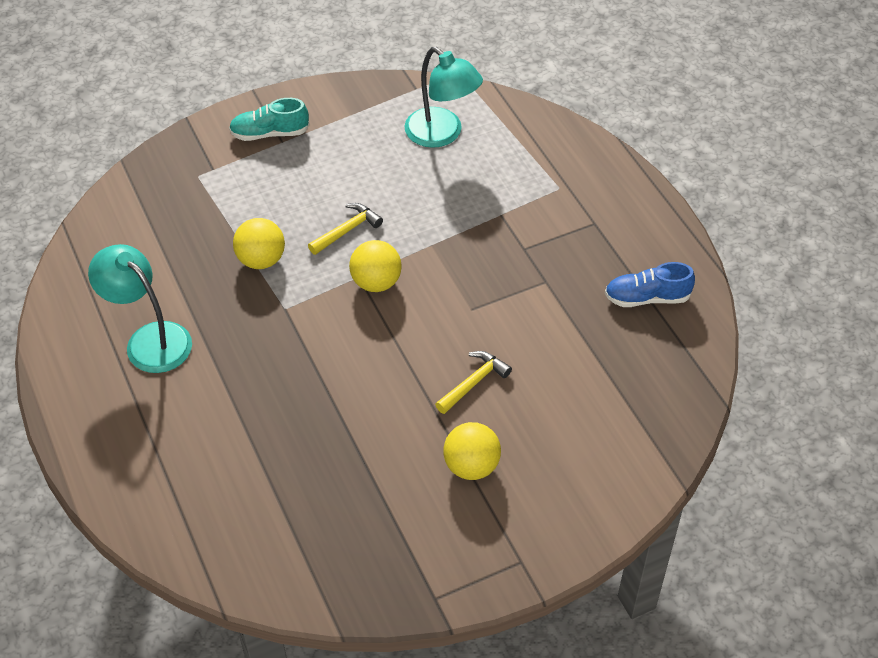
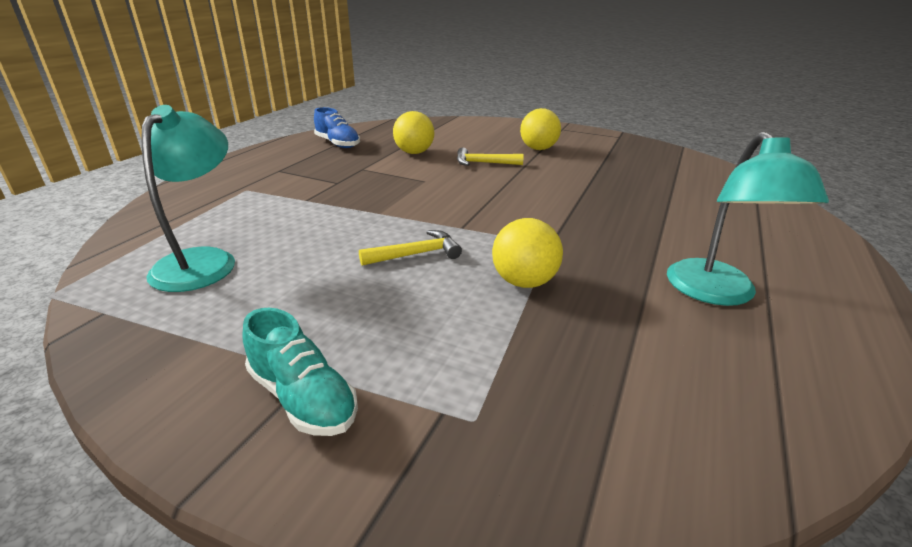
camera: 130 degrees left, 20 degrees down
(347, 230) = (416, 254): yellow hammer -> yellow hammer turned 150 degrees clockwise
(376, 282) = (456, 218): yellow ball -> yellow ball (414, 153)

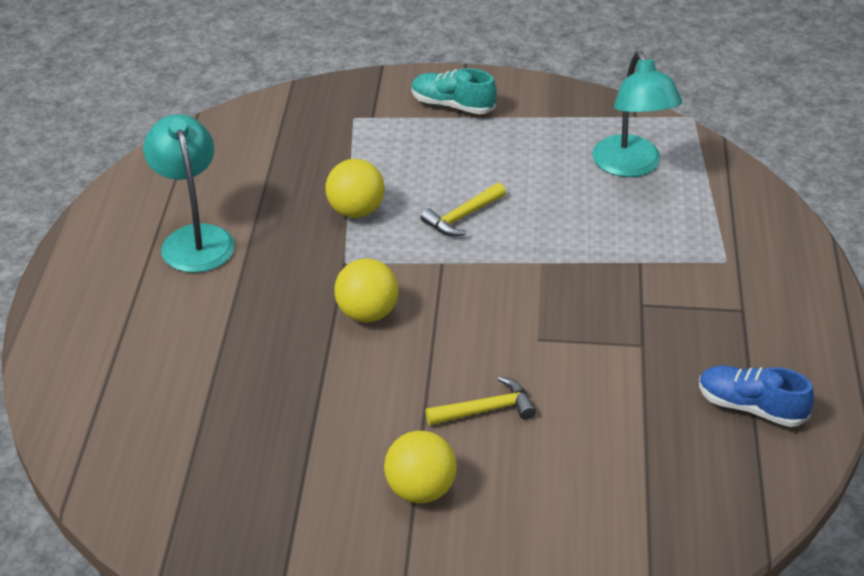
camera: 160 degrees right, 10 degrees up
(414, 153) = (609, 413): yellow ball -> yellow ball (367, 313)

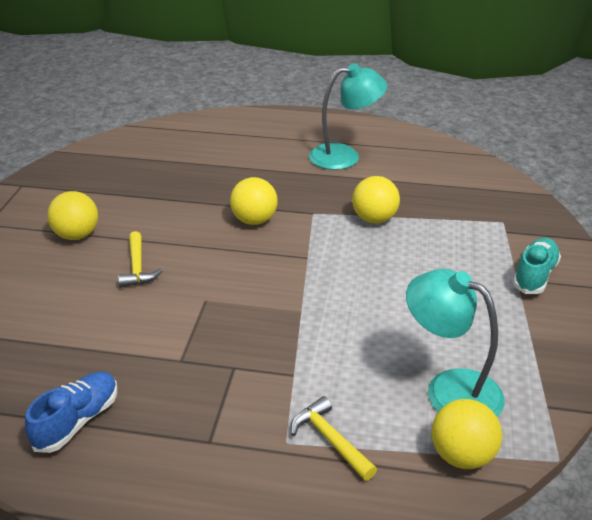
camera: 95 degrees right, 5 degrees down
(462, 217) = (366, 271): yellow hammer -> yellow hammer (330, 440)
(631, 166) = (449, 389): turquoise lamp -> turquoise lamp turned 45 degrees clockwise
(705, 163) = (461, 455): none -> yellow ball

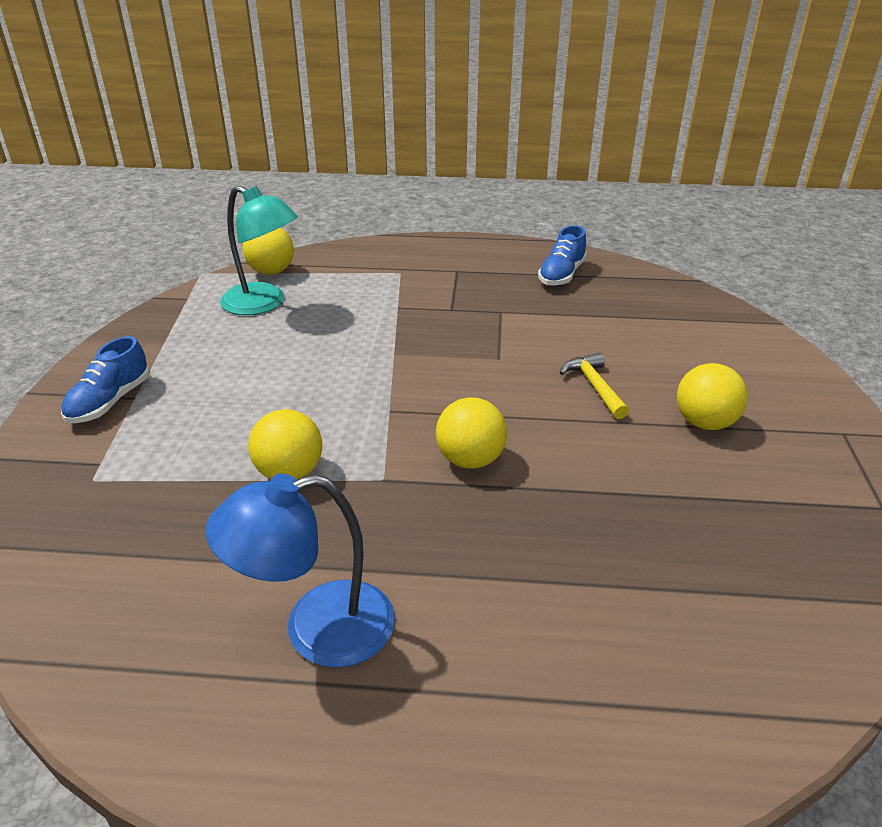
camera: 175 degrees right, 0 degrees up
(330, 440) = (367, 274): yellow hammer -> none
(345, 156) = (317, 629): turquoise lamp -> blue lamp
(534, 275) = (110, 401): turquoise shoe -> blue shoe

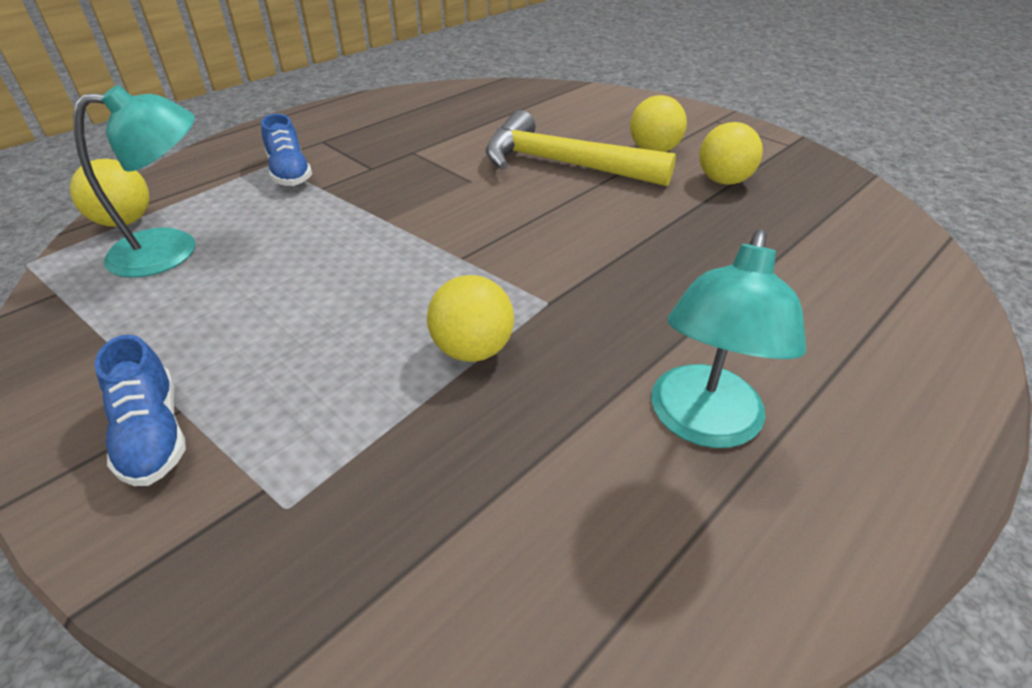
camera: 50 degrees left, 5 degrees up
(317, 629) = (702, 424): blue lamp -> turquoise lamp
(470, 460) = (578, 251): yellow ball -> yellow ball (723, 181)
(561, 275) = (411, 110): blue shoe -> blue shoe (290, 173)
(595, 386) = (563, 164): yellow hammer -> yellow hammer, size x2.13

